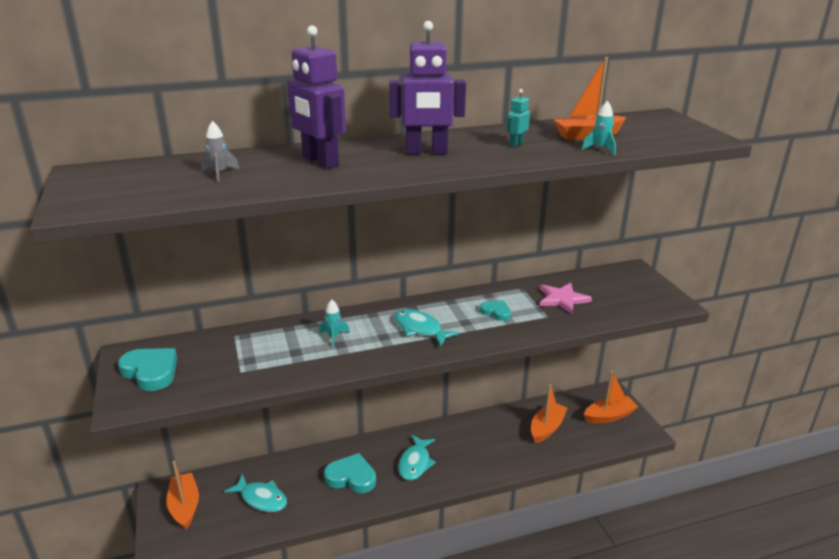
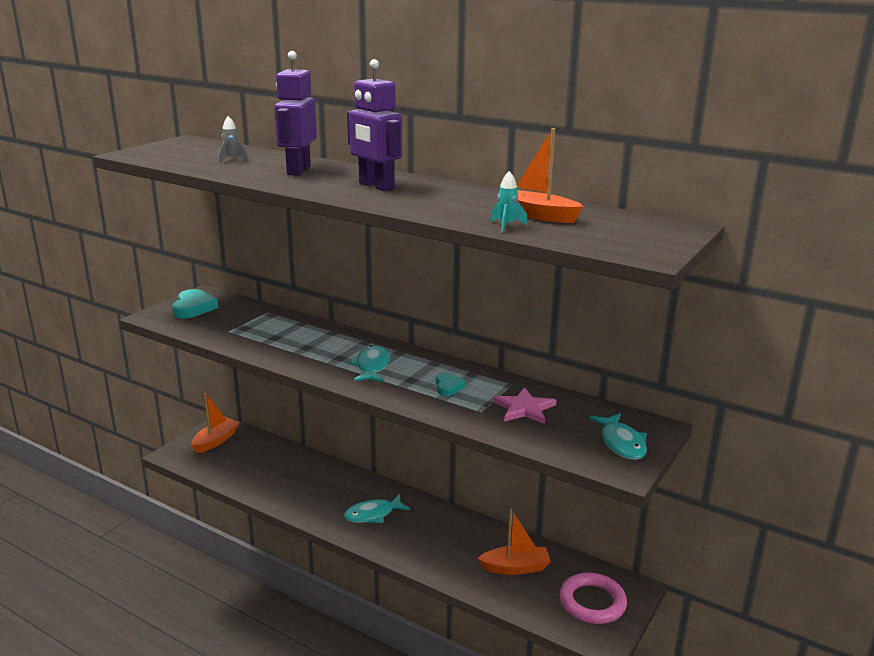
camera: 50 degrees right, 5 degrees down
(261, 499) = (254, 466): turquoise fish -> turquoise fish (621, 443)
(334, 337) = (312, 341): turquoise rocket -> none
(351, 477) = (320, 492): turquoise heart -> none
(516, 144) = (455, 202): turquoise robot -> none
(609, 416) = (592, 602): orange boat -> pink ring

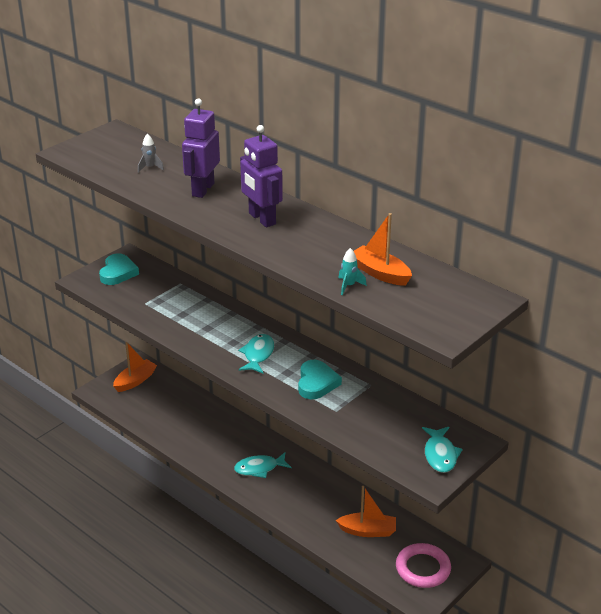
camera: 10 degrees right, 10 degrees up
(448, 387) = (316, 383): turquoise heart -> turquoise heart, size x1.71
(524, 408) = (373, 412): pink star -> none

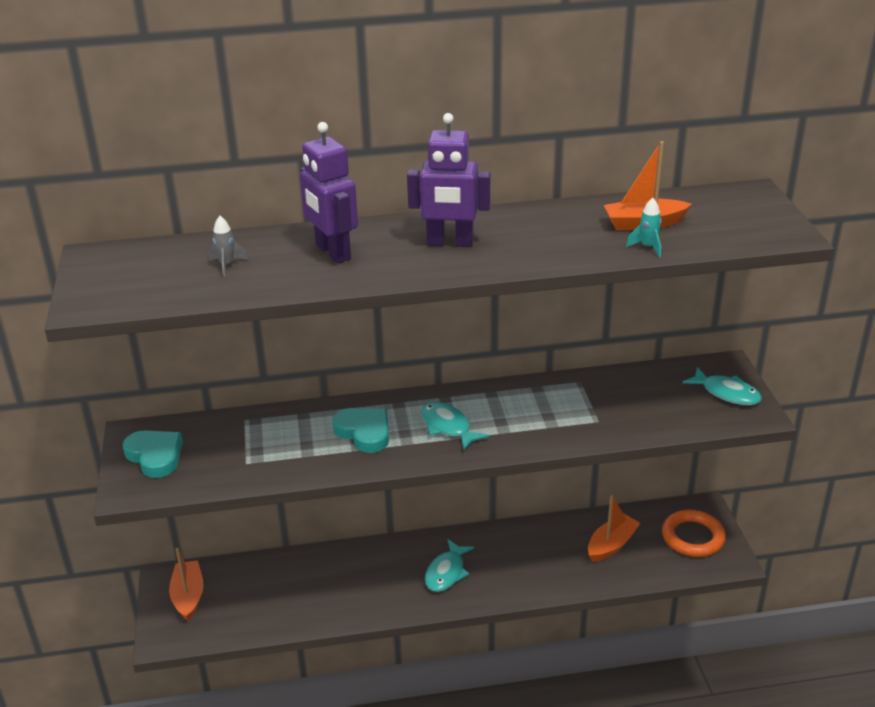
camera: 50 degrees left, 0 degrees up
(316, 383) = (540, 412): turquoise heart -> turquoise heart (364, 432)
(423, 568) = (692, 537): pink ring -> orange ring

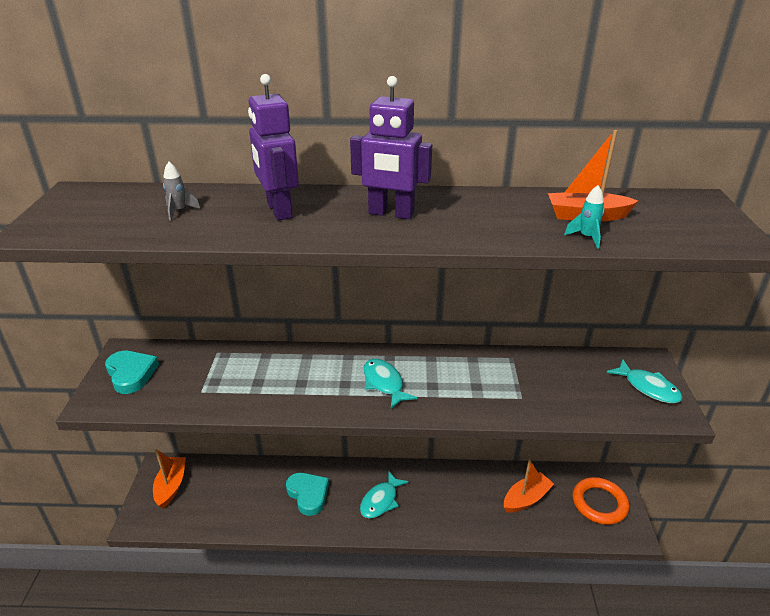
camera: 10 degrees right, 0 degrees up
(364, 432) = (310, 378): turquoise heart -> turquoise heart (308, 494)

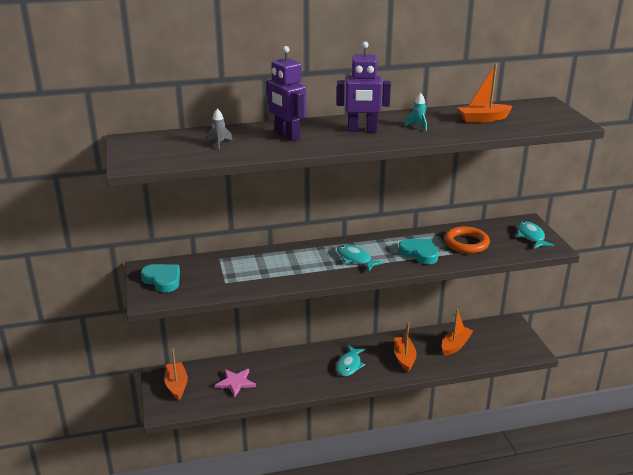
camera: 15 degrees left, 5 degrees down
(237, 497) = (236, 383): none -> pink star
(308, 494) = (291, 371): turquoise heart -> turquoise heart (419, 253)
(453, 505) = (404, 358): none -> orange boat
(586, 238) = (489, 130): turquoise rocket -> turquoise rocket (418, 126)
(599, 503) = (507, 339): orange ring -> orange ring (466, 243)
(648, 387) = (531, 236): turquoise fish -> turquoise fish turned 135 degrees counterclockwise

